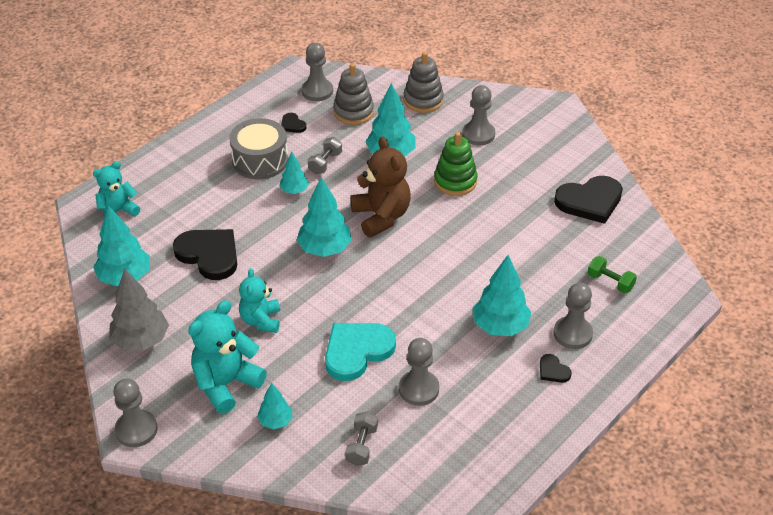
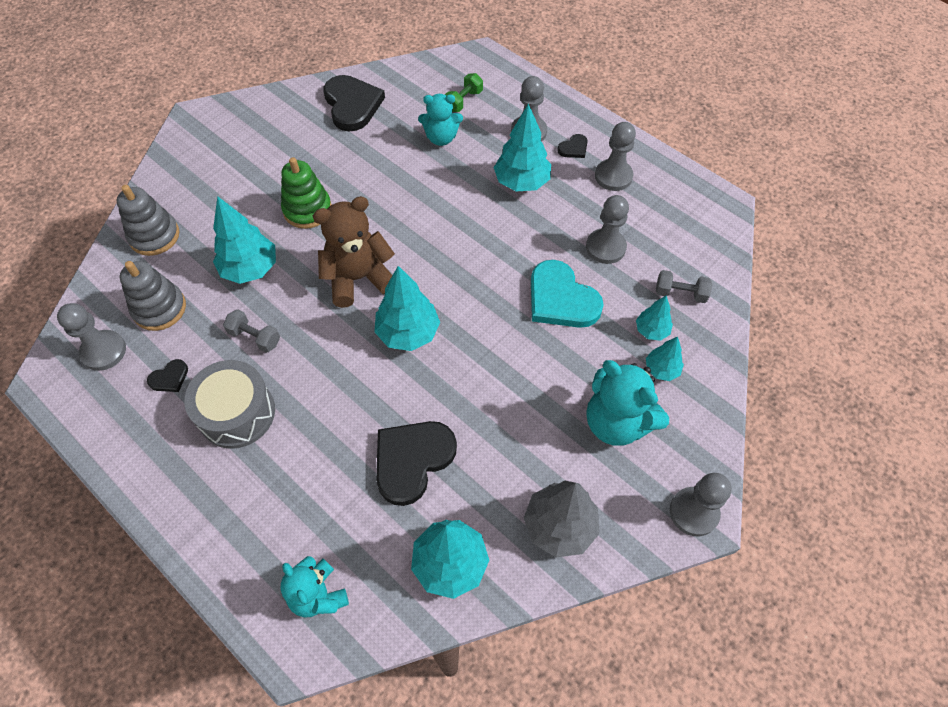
camera: 90 degrees left, 15 degrees up
(261, 320) = (521, 393): turquoise teddy bear -> turquoise teddy bear (441, 138)
(294, 190) = (302, 369): turquoise tree -> turquoise tree (651, 330)
(478, 134) = (230, 186): grey pawn -> grey pawn (613, 176)

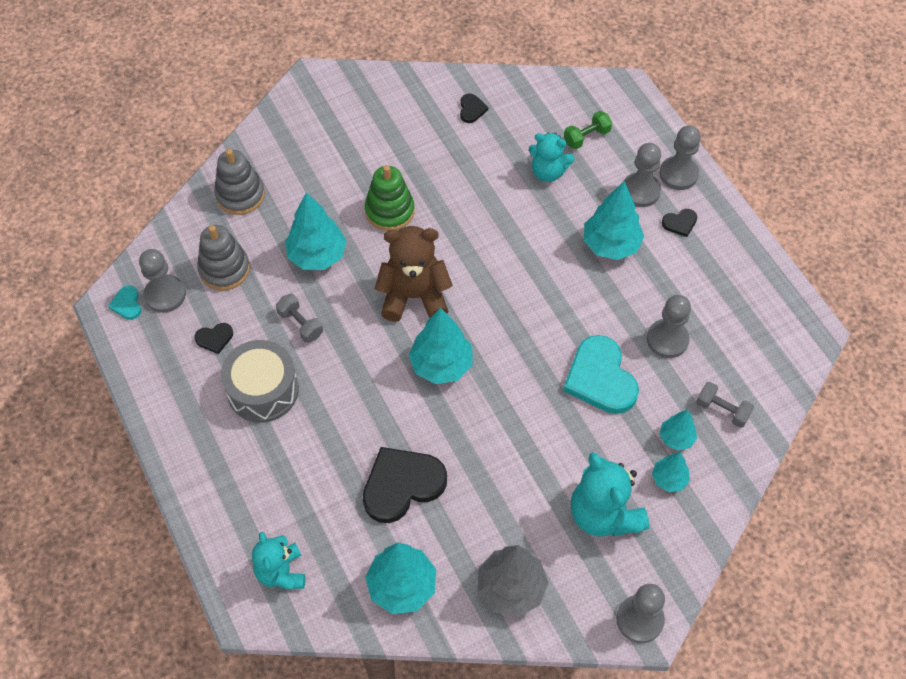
camera: 20 degrees right, 0 degrees up
(64, 372) = (127, 304): none -> turquoise heart
(352, 105) = (471, 109): black heart -> black heart, size x0.46
(613, 176) = (708, 266): grey pawn -> grey pawn (678, 174)

